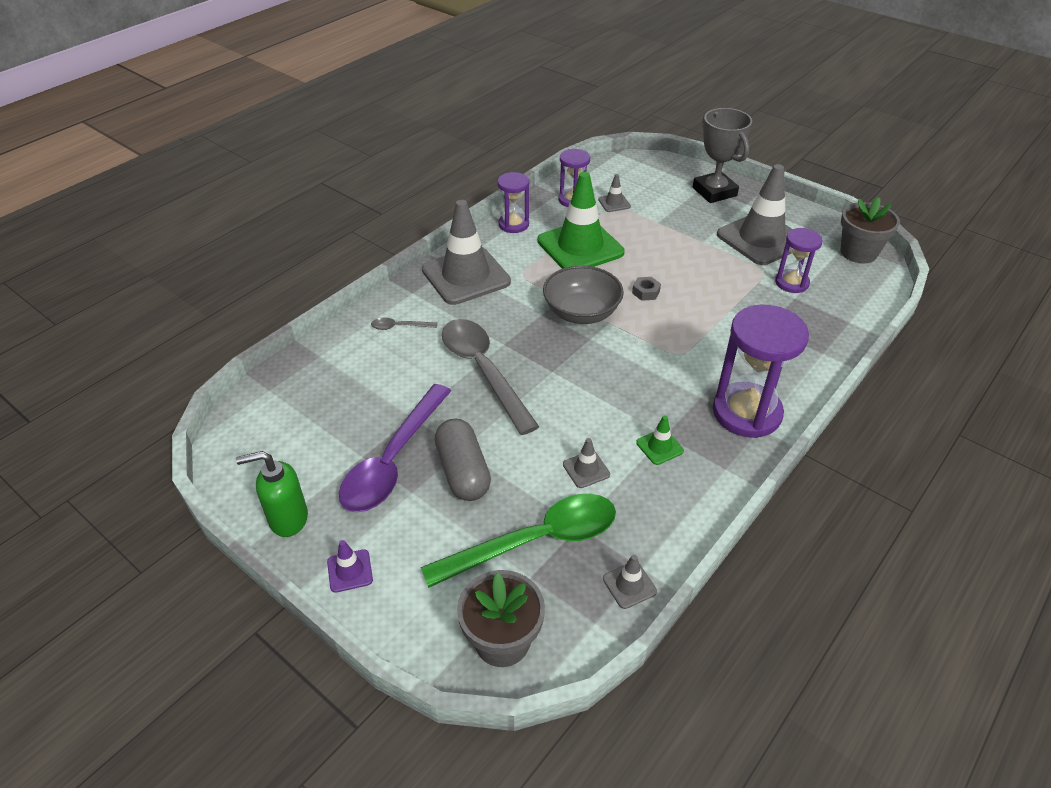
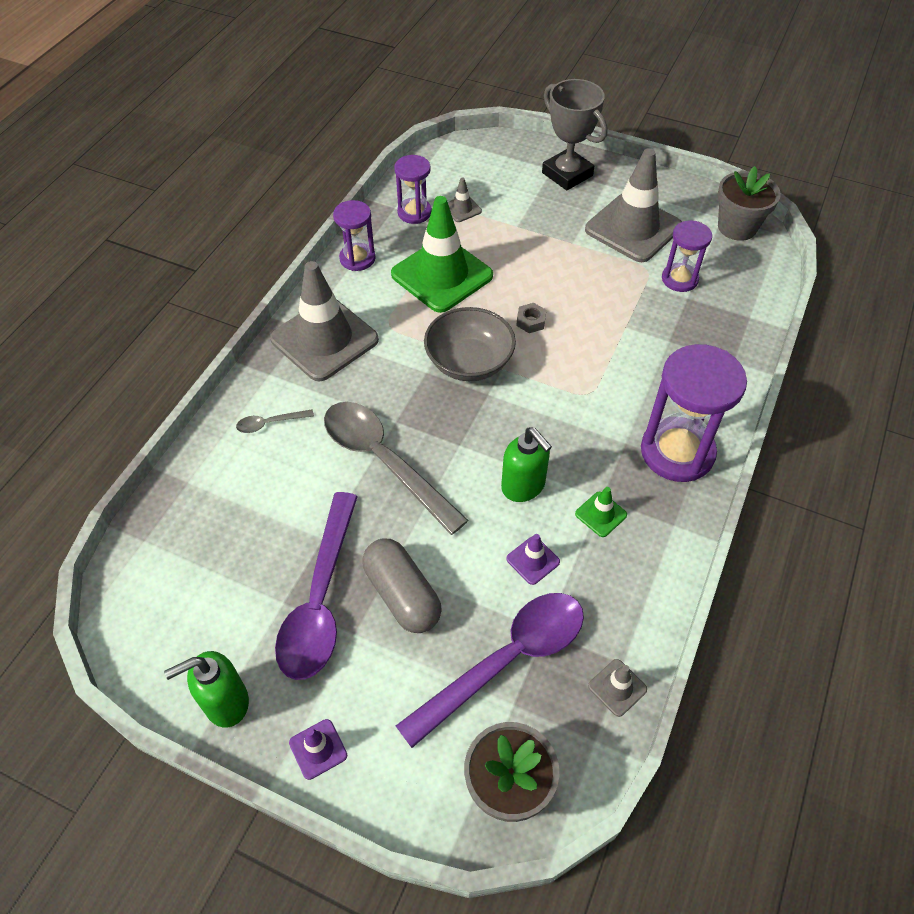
camera: 15 degrees left, 10 degrees up
(535, 541) = (506, 661): green spoon -> purple spoon
(586, 469) = (533, 560): grey traffic cone -> purple traffic cone
(597, 412) = (523, 486): none -> green soap dispenser

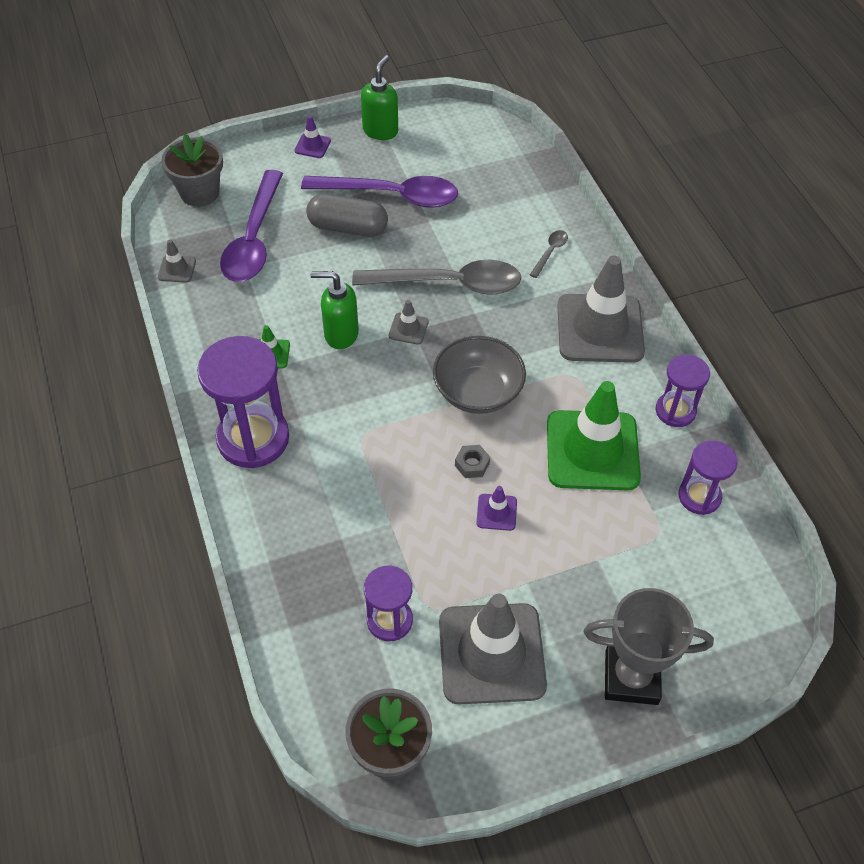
camera: 135 degrees right, 0 degrees up
(320, 599) = (391, 195): purple spoon -> purple spoon turned 135 degrees clockwise
(462, 209) = (667, 537): grey traffic cone -> grey traffic cone (408, 329)
(533, 560) = (289, 296): purple traffic cone -> purple traffic cone (496, 512)

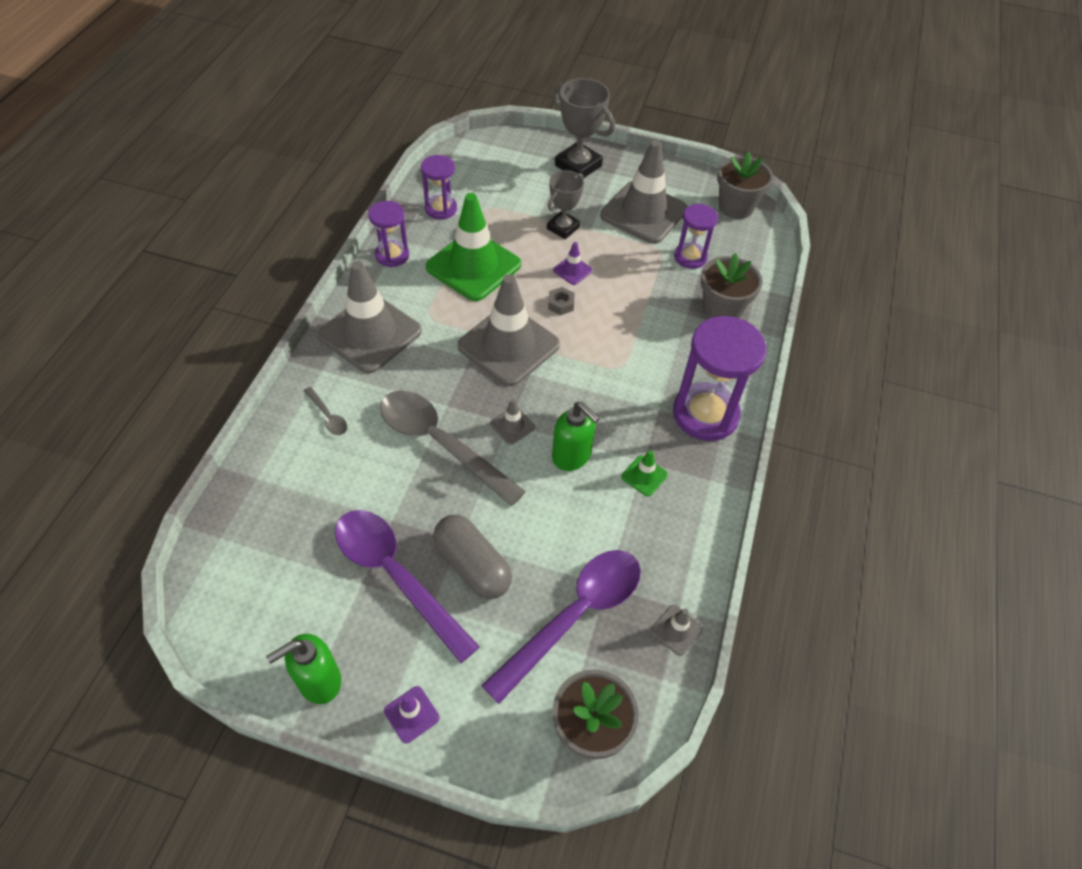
camera: 145 degrees left, 0 degrees up
(308, 568) = (721, 310): none -> grey flower pot
(477, 392) = (508, 346): grey bowl -> grey traffic cone
(550, 252) = (328, 416): grey spoon -> grey spoon turned 105 degrees counterclockwise
(557, 562) = (563, 228): none -> grey trophy

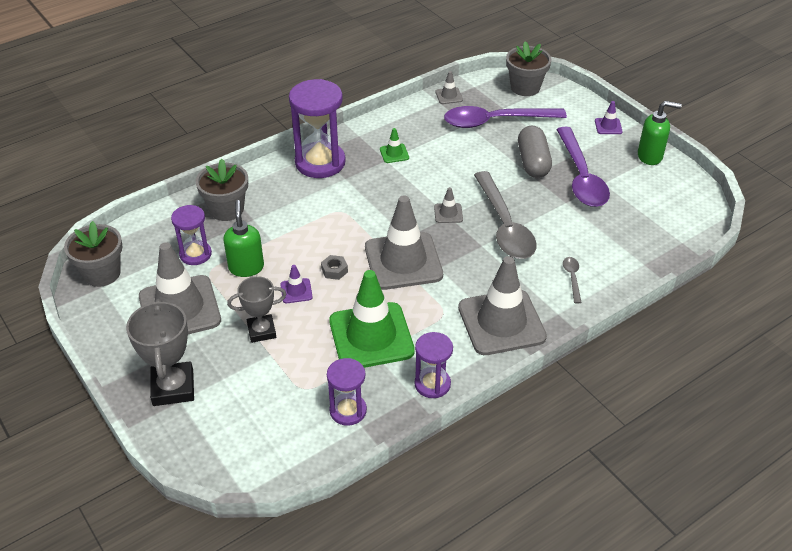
camera: 140 degrees left, 10 degrees down
(572, 456) = (427, 181): green soap dispenser -> green soap dispenser (246, 267)

